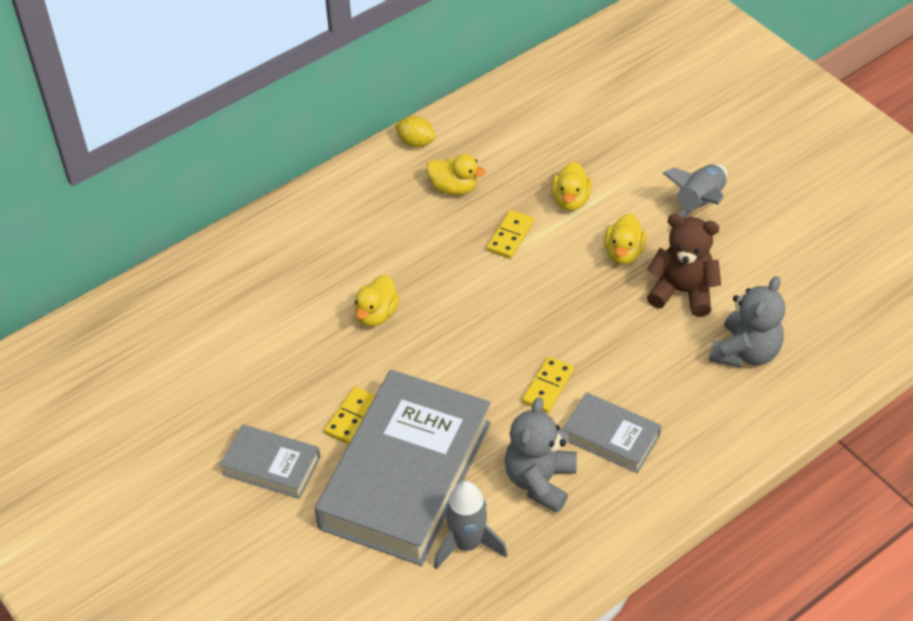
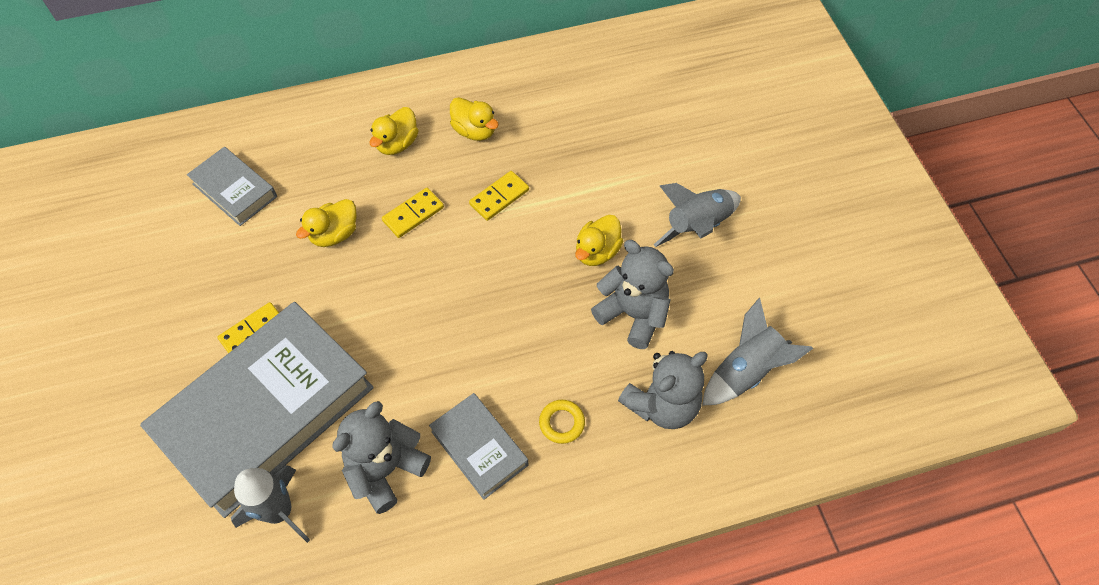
camera: 20 degrees right, 10 degrees up
(271, 466) = (155, 355): grey book -> grey book (235, 190)
(416, 142) = (465, 75): yellow lemon -> none
(547, 386) = (449, 368): yellow domino -> yellow domino (413, 214)
(570, 200) = (575, 179): yellow duck -> yellow duck (397, 144)
(669, 394) = (562, 423): none -> yellow ring
(682, 292) = (633, 314): brown teddy bear -> grey teddy bear
(800, 304) = (746, 371): none -> grey rocket

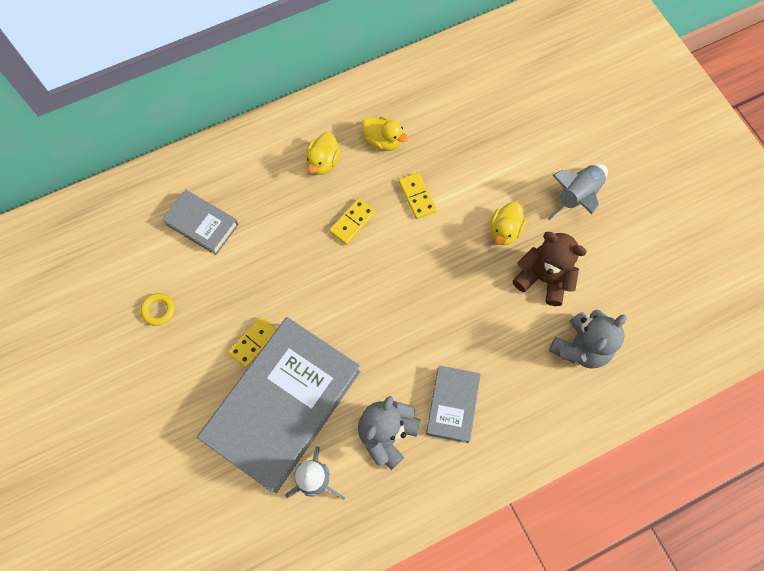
camera: 10 degrees left, 10 degrees up
(334, 234) = (294, 249): yellow duck -> none
(479, 448) = (452, 405): grey book -> grey book turned 60 degrees clockwise
(499, 197) = (417, 196): yellow domino -> yellow domino turned 60 degrees counterclockwise
(562, 423) = (509, 374): yellow ring -> yellow ring (159, 310)
(633, 314) = (543, 278): grey teddy bear -> brown teddy bear
(746, 371) = (637, 310): grey rocket -> none

